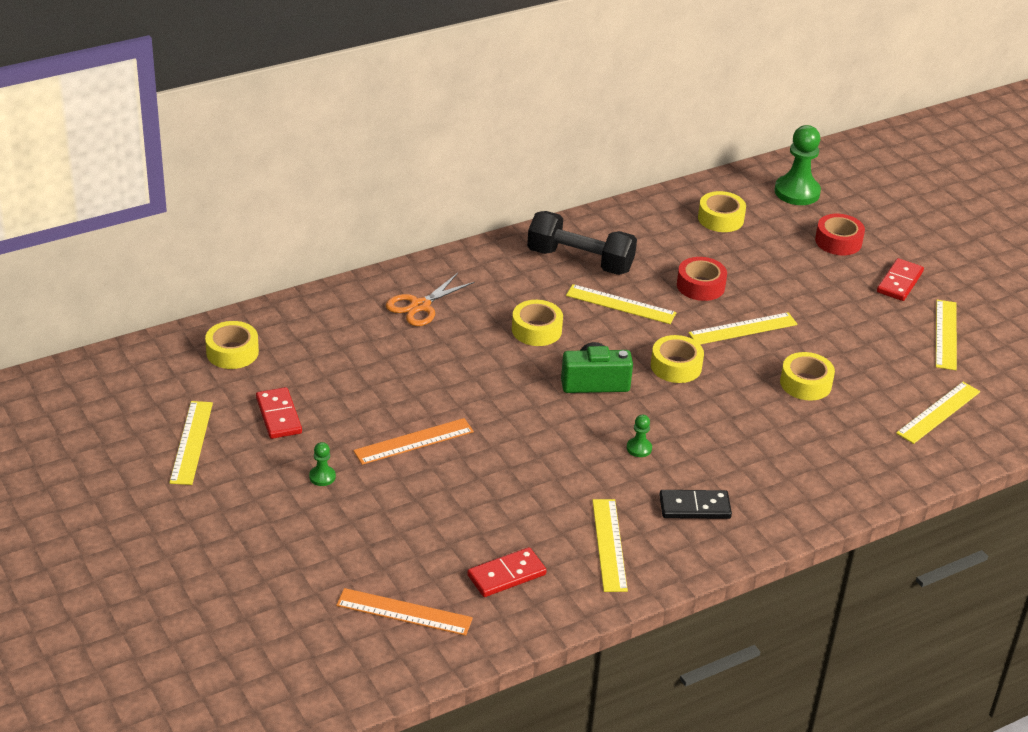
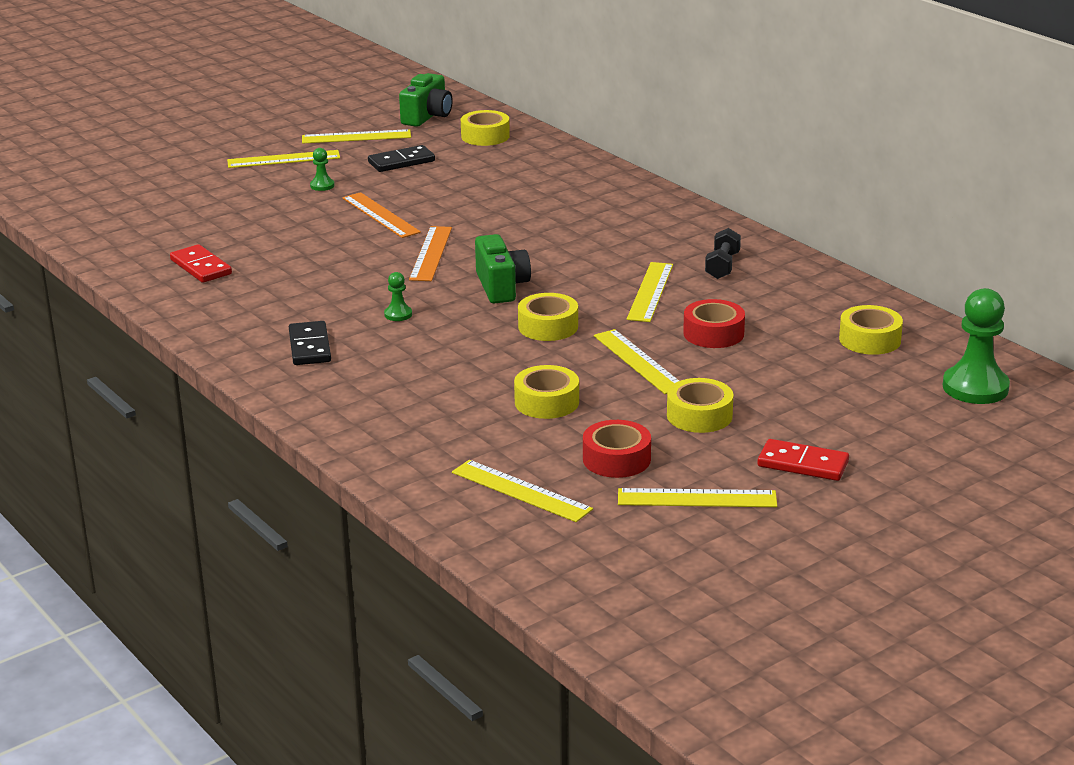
camera: 85 degrees right, 10 degrees down
(155, 386) = (427, 116): none -> green camera
(278, 416) = (401, 162): red domino -> black domino
(404, 612) = (152, 231): orange ruler -> orange ruler (431, 253)
(420, 306) = (594, 199): orange scissors -> none
(536, 330) = (580, 253): yellow tape -> yellow tape (699, 415)
(580, 261) = (722, 266): black dumbbell -> black dumbbell, size x0.54
(609, 545) = (247, 308): yellow ruler -> yellow ruler (283, 159)
(838, 241) = (873, 419): red tape -> red tape (616, 459)

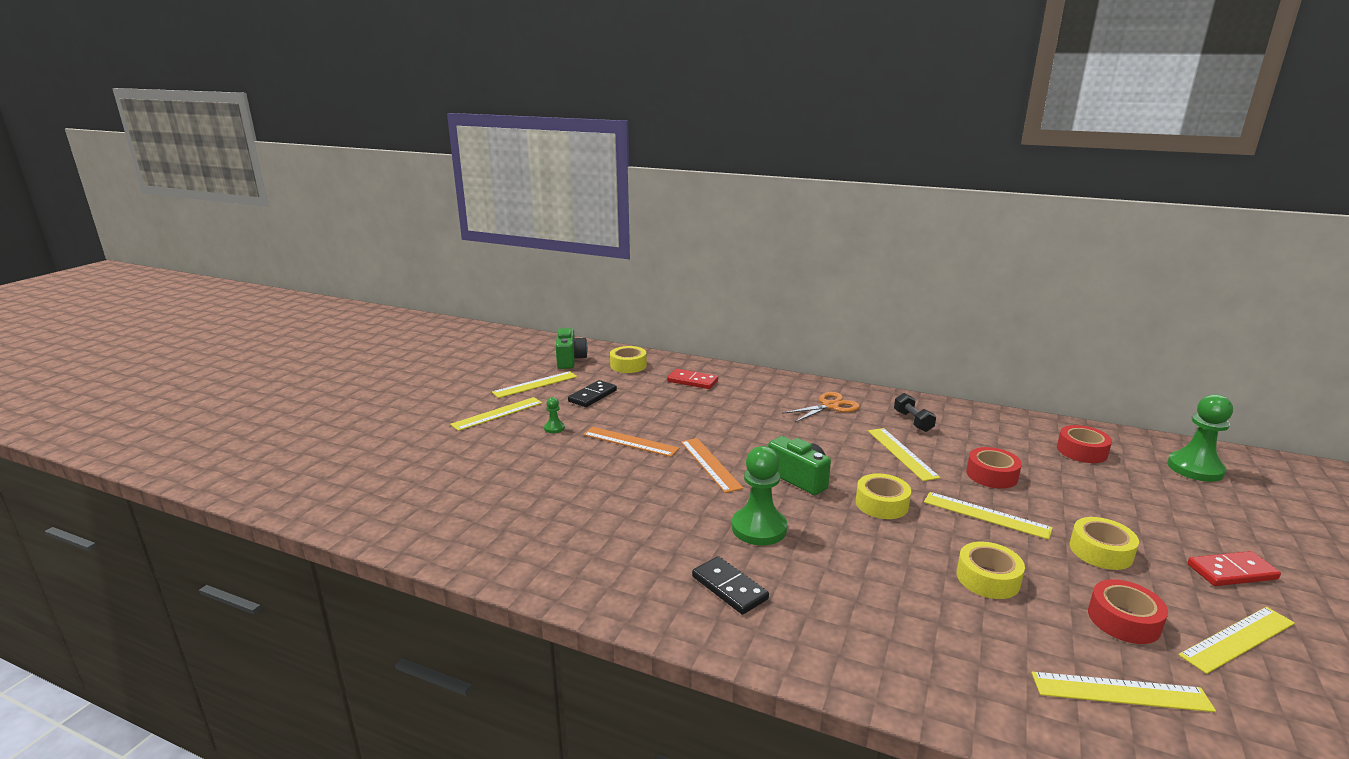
camera: 30 degrees left, 5 degrees down
(201, 267) = (533, 531): red domino -> red domino (692, 381)
(398, 314) = (759, 528): green pawn -> green pawn, size x2.15
(652, 229) = (830, 406): none -> orange scissors
(870, 340) = (1082, 451): yellow tape -> red tape

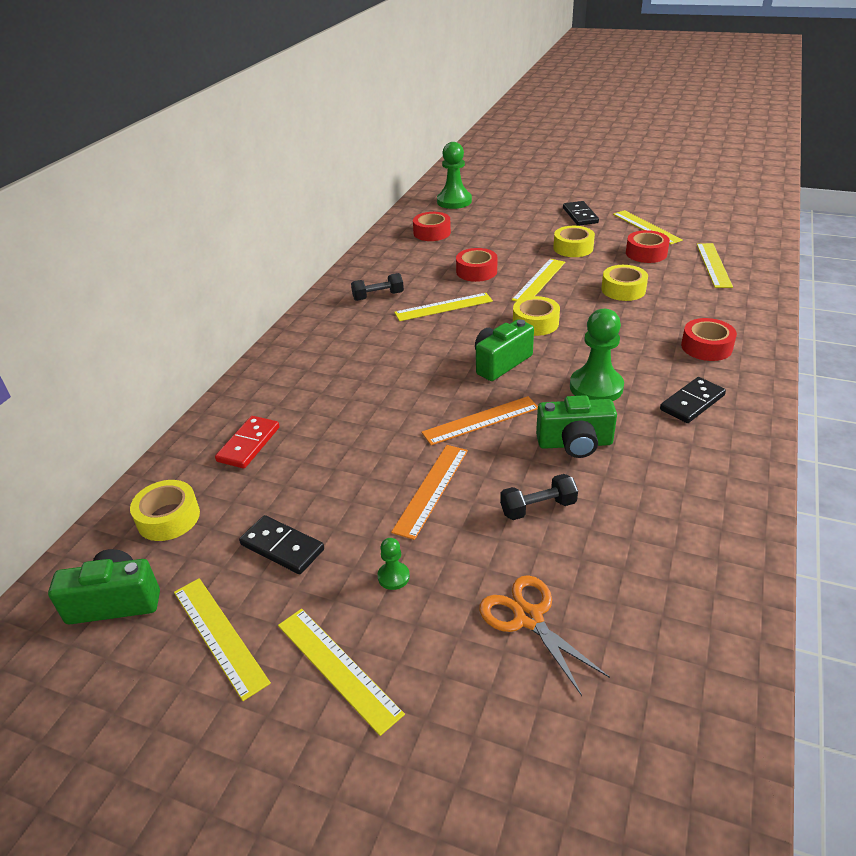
camera: 90 degrees left, 15 degrees up
(598, 482) = (538, 507): none -> black dumbbell
(672, 506) = (575, 443): none -> green camera
(830, 406) = (340, 340): orange scissors -> orange scissors (528, 618)
(850, 625) = (706, 347): none -> red tape
(1232, 572) = (580, 215): red domino -> black domino

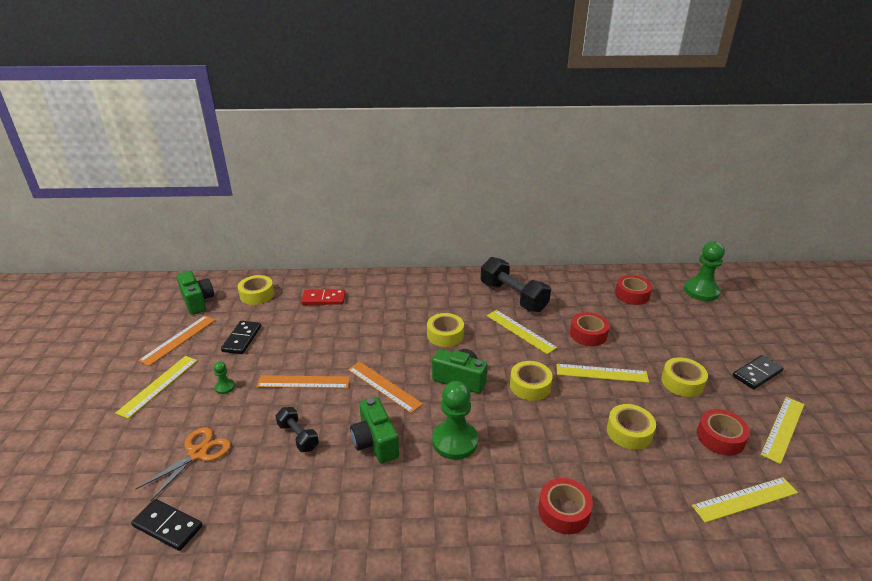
camera: 65 degrees right, 5 degrees down
(220, 635) = (178, 340): yellow ruler -> orange ruler
(378, 296) = (513, 297): black dumbbell -> black dumbbell, size x1.85
(414, 356) = (445, 335): none -> yellow tape
(692, 402) = (462, 510): black domino -> black domino (168, 526)

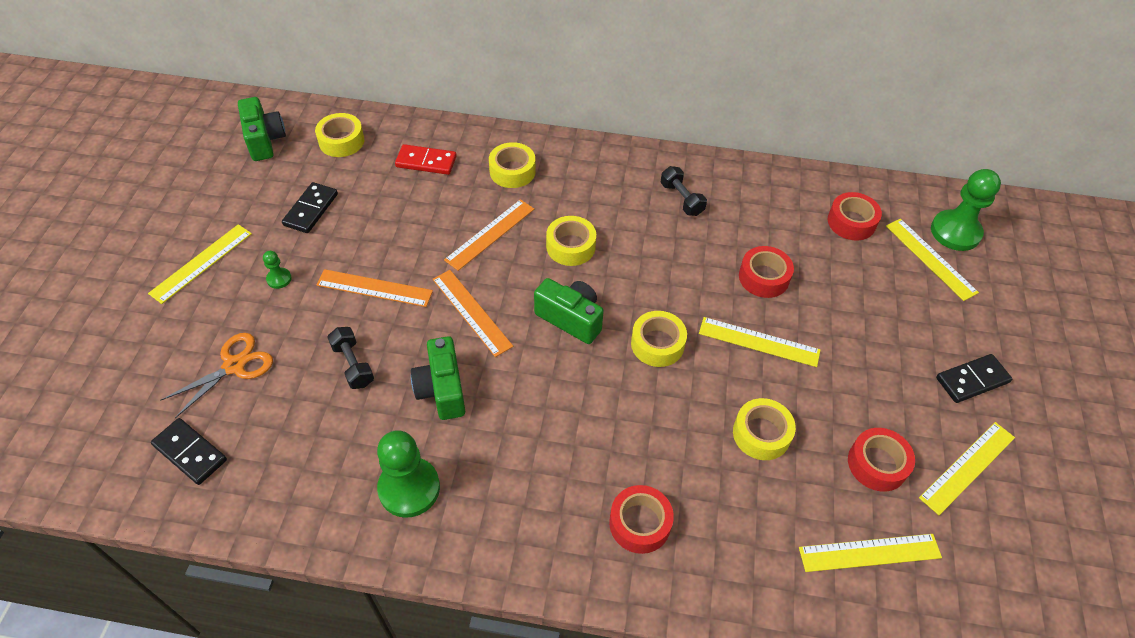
camera: 10 degrees right, 20 degrees up
(178, 340) = (233, 198): orange ruler -> orange ruler (490, 234)
(455, 441) = (538, 406): green pawn -> green pawn (409, 488)
(513, 297) = (681, 199): black dumbbell -> black dumbbell, size x0.54
(520, 331) = (672, 257): yellow ruler -> yellow ruler (930, 258)
(682, 382) = (862, 375): yellow tape -> yellow tape (512, 171)

